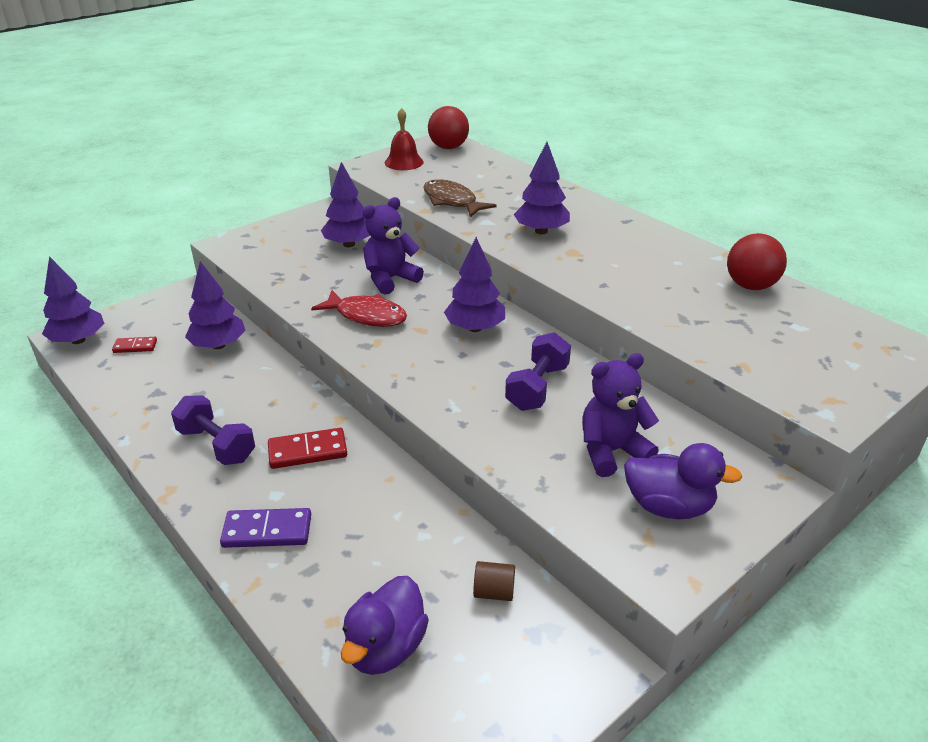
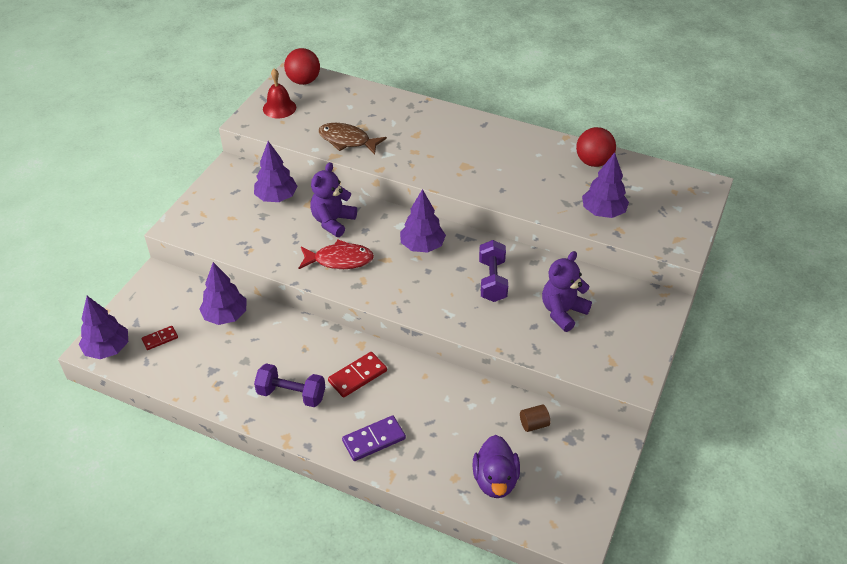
camera: 25 degrees left, 10 degrees up
(541, 231) = (431, 152): purple tree -> purple tree (603, 212)
(668, 506) = (612, 337): purple duck -> none

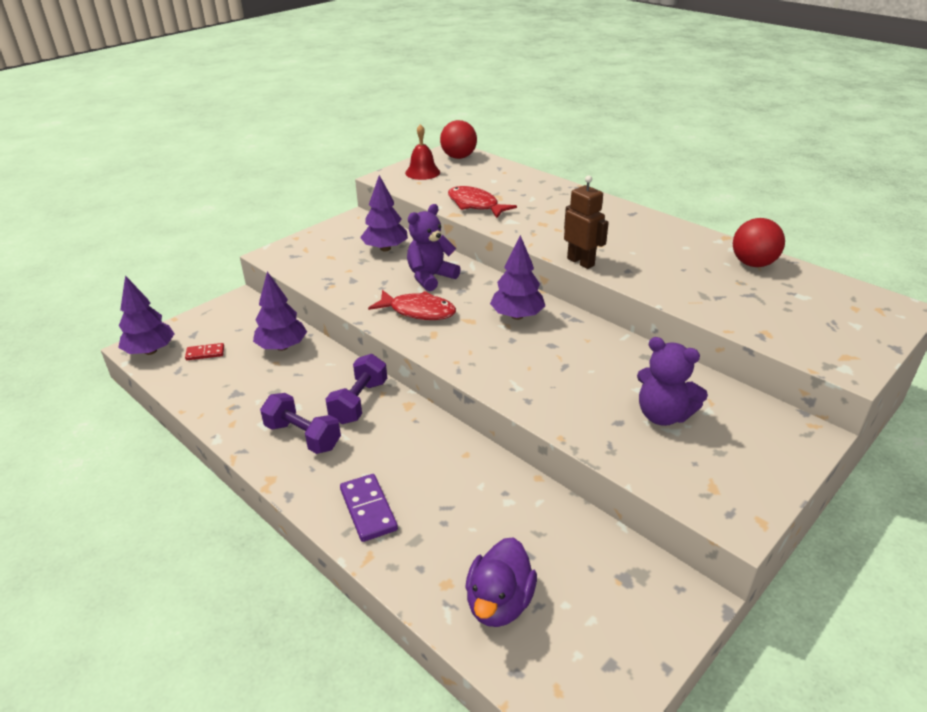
camera: 20 degrees right, 10 degrees down
(347, 140) = (475, 205): brown fish -> red fish
(357, 376) = (387, 435): red domino -> none
(374, 440) = (368, 509): purple domino -> purple domino turned 75 degrees clockwise
(462, 188) = (581, 262): none -> brown robot
(492, 280) = (585, 364): purple dumbbell -> purple dumbbell (359, 402)
(534, 424) = (581, 546): brown cylinder -> none
(562, 312) = (663, 415): purple teddy bear -> purple teddy bear turned 120 degrees counterclockwise
(603, 212) = (749, 312): purple tree -> none

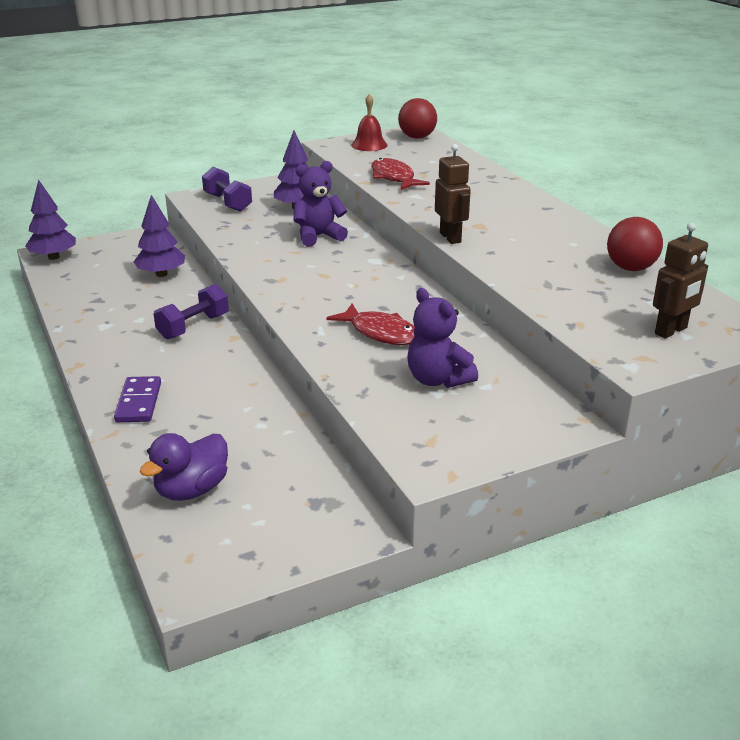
camera: 20 degrees right, 5 degrees down
(205, 353) = (95, 267): red domino -> none
(303, 436) = (127, 341): purple dumbbell -> purple dumbbell (227, 203)
(418, 311) = (283, 260): red fish -> red fish (380, 333)
(517, 316) = (372, 279): purple tree -> none
(841, 323) = (671, 331): none -> brown robot

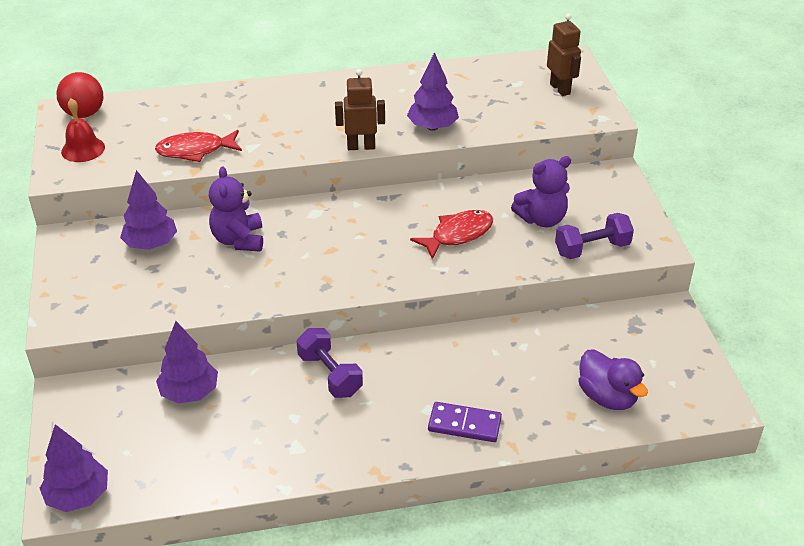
camera: 75 degrees left, 10 degrees up
(227, 203) = (100, 296): purple dumbbell -> purple dumbbell (592, 249)
(515, 266) = (432, 127): none -> purple tree
(630, 268) = (458, 77): red ball -> none

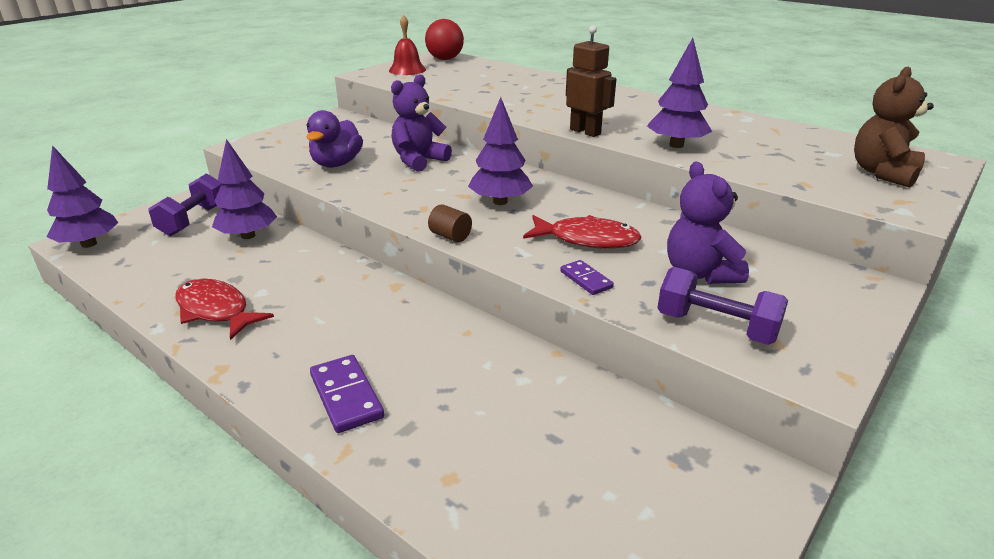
camera: 50 degrees right, 10 degrees down
(151, 244) = (368, 138): purple tree -> purple tree (500, 202)
(195, 151) = (465, 92): red fish -> red fish (215, 310)
(330, 375) = (337, 285): purple dumbbell -> purple dumbbell (193, 220)
(384, 287) = (450, 236): none -> brown cylinder
(500, 263) = (586, 279): none -> purple domino
(542, 219) = (699, 273): purple teddy bear -> purple teddy bear turned 45 degrees clockwise
(560, 89) = (883, 173): brown robot -> brown teddy bear
(607, 397) = (521, 497): purple duck -> purple duck (337, 164)

